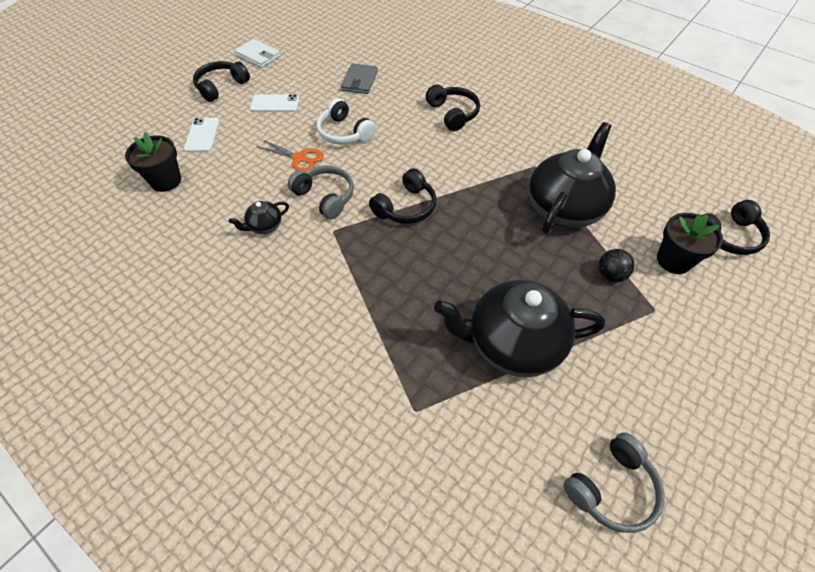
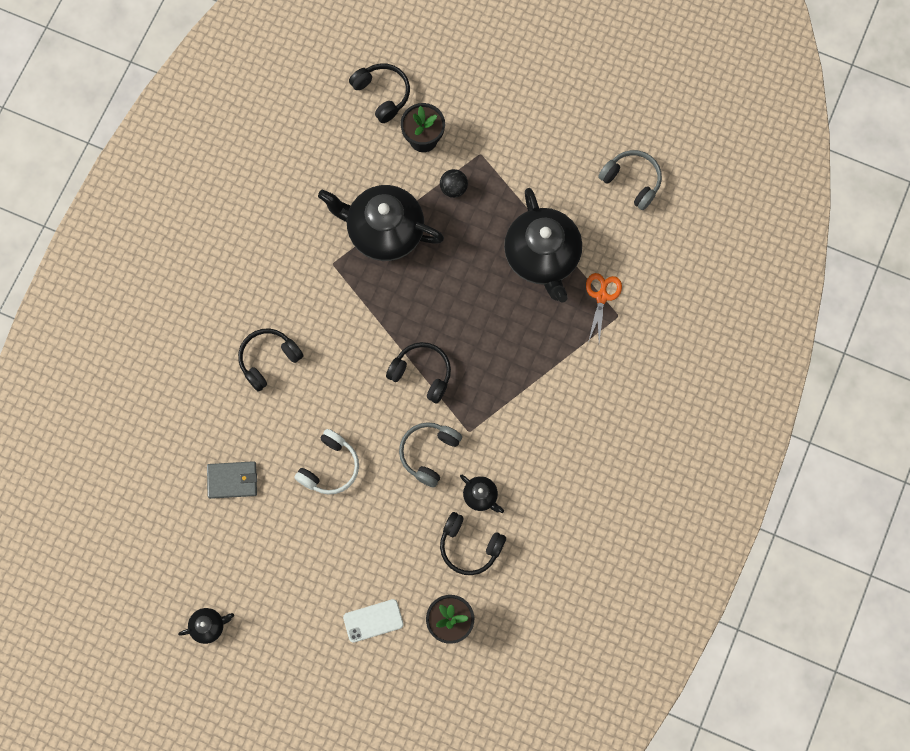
camera: 105 degrees left, 20 degrees up
(221, 87) = (283, 642): black headphones -> black headphones (469, 546)
(258, 56) = (208, 626): white wallet -> black teapot
(275, 104) = (299, 563): white phone -> none
(299, 158) = (382, 500): orange scissors -> orange scissors (601, 297)

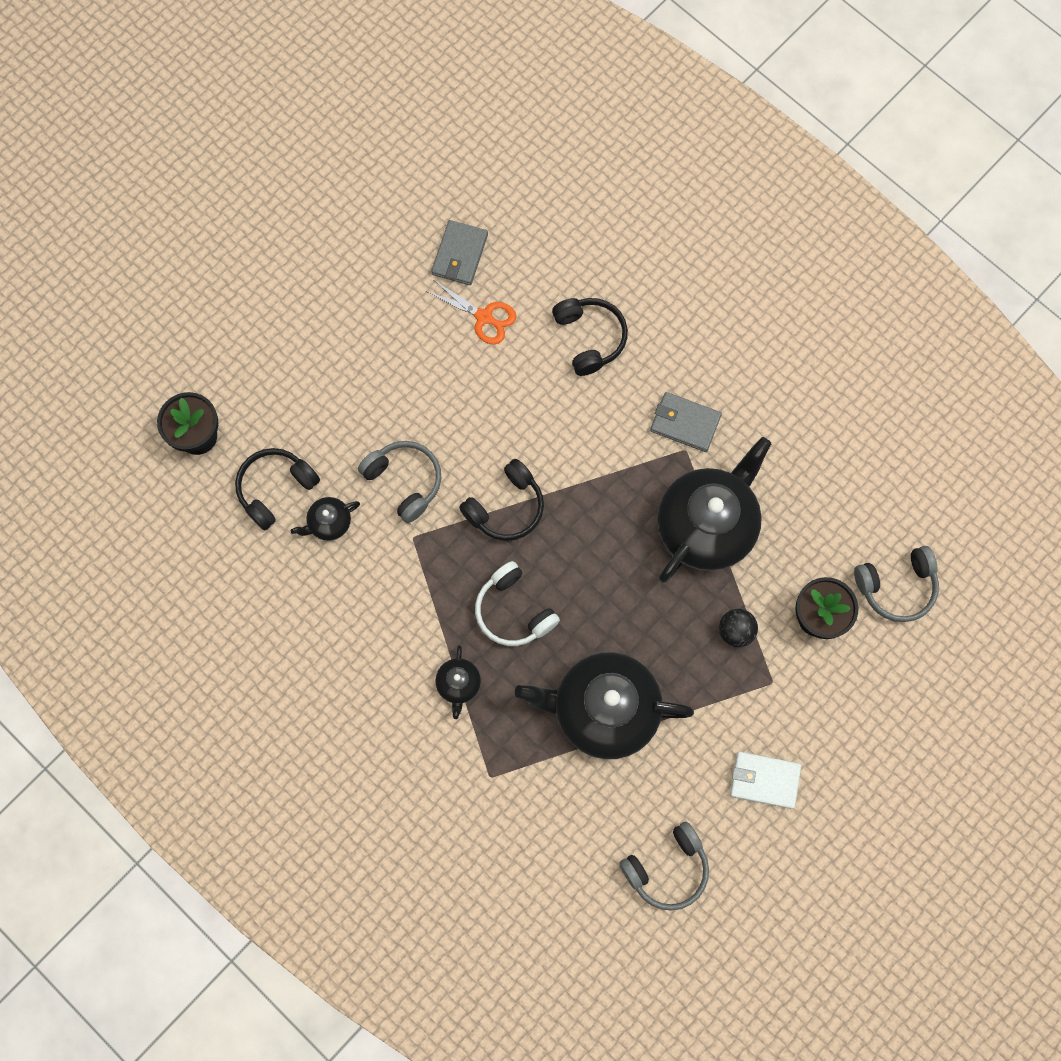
camera: 110 degrees right, 0 degrees up
(208, 626) = (305, 180): black teapot -> black teapot (458, 684)
(312, 270) = (685, 423): none -> grey wallet
(330, 467) = (433, 364): white headphones -> white headphones (513, 611)
(373, 620) = (236, 353): white phone -> none
(382, 94) = (896, 587): black headphones -> grey headphones
(549, 139) = (764, 780): none -> white wallet
(601, 297) = (523, 765): orange scissors -> orange scissors (484, 317)

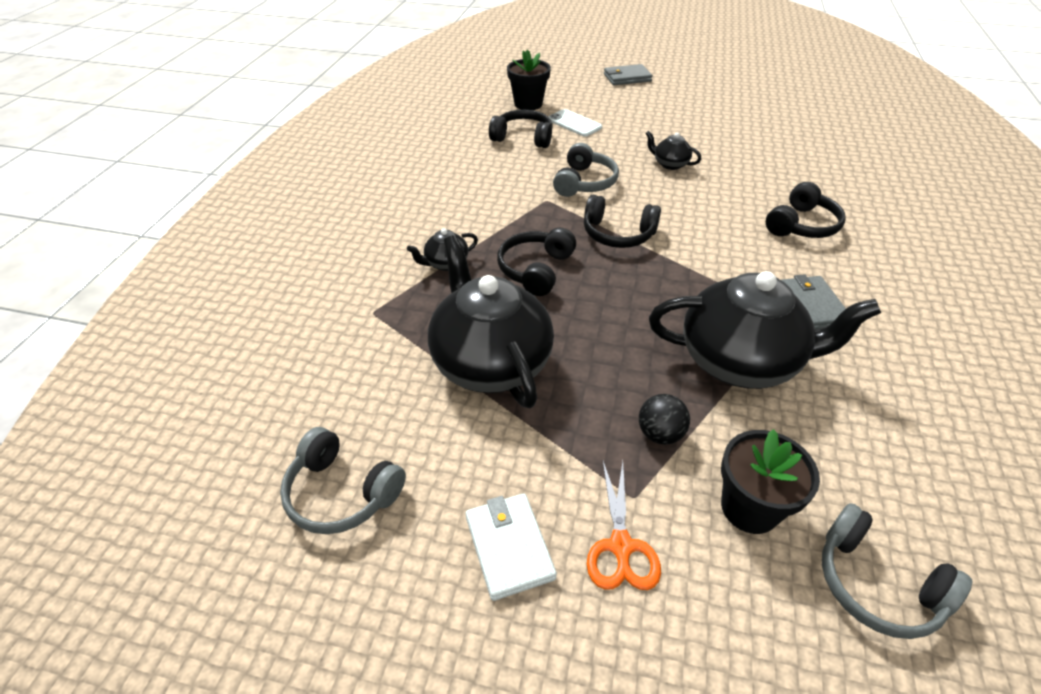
camera: 60 degrees right, 30 degrees down
(278, 414) = (574, 123): none -> white phone
(329, 523) = (520, 164): black teapot -> black teapot (670, 164)
(459, 254) = (771, 149): grey wallet -> grey wallet (627, 78)
(484, 317) = (744, 173): orange scissors -> orange scissors (620, 546)
(513, 611) = (536, 270): white headphones -> black headphones

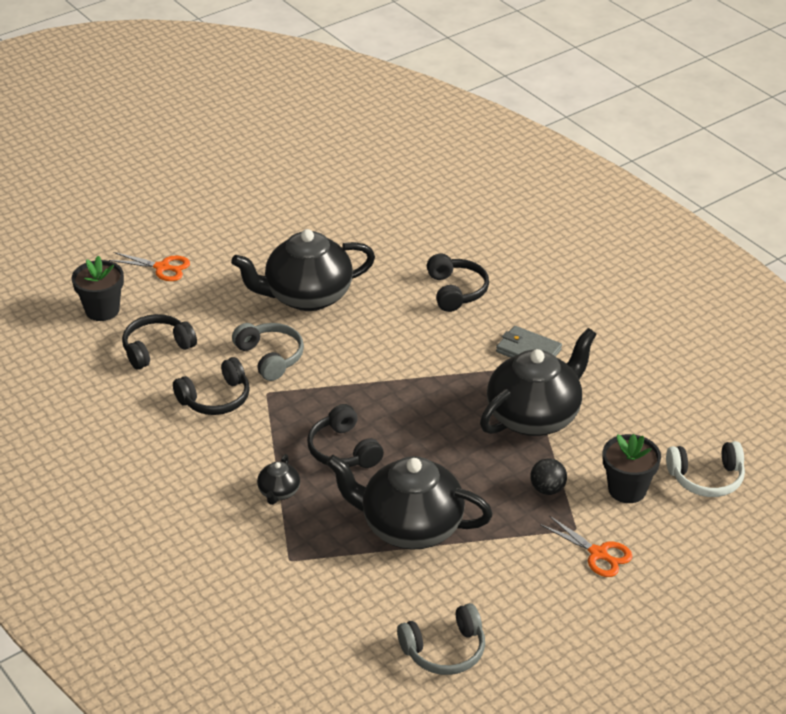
camera: 50 degrees left, 5 degrees down
(509, 547) = (555, 597): white wallet -> none
(574, 123) = (175, 305): white phone -> none
(599, 102) = (162, 267): none -> orange scissors
(617, 234) = (355, 383): black headphones -> black headphones (216, 398)
(627, 78) = (142, 222): grey wallet -> none
(670, 164) = (306, 296): black teapot -> black teapot, size x2.31
(876, 584) = (706, 478): grey headphones -> white headphones

